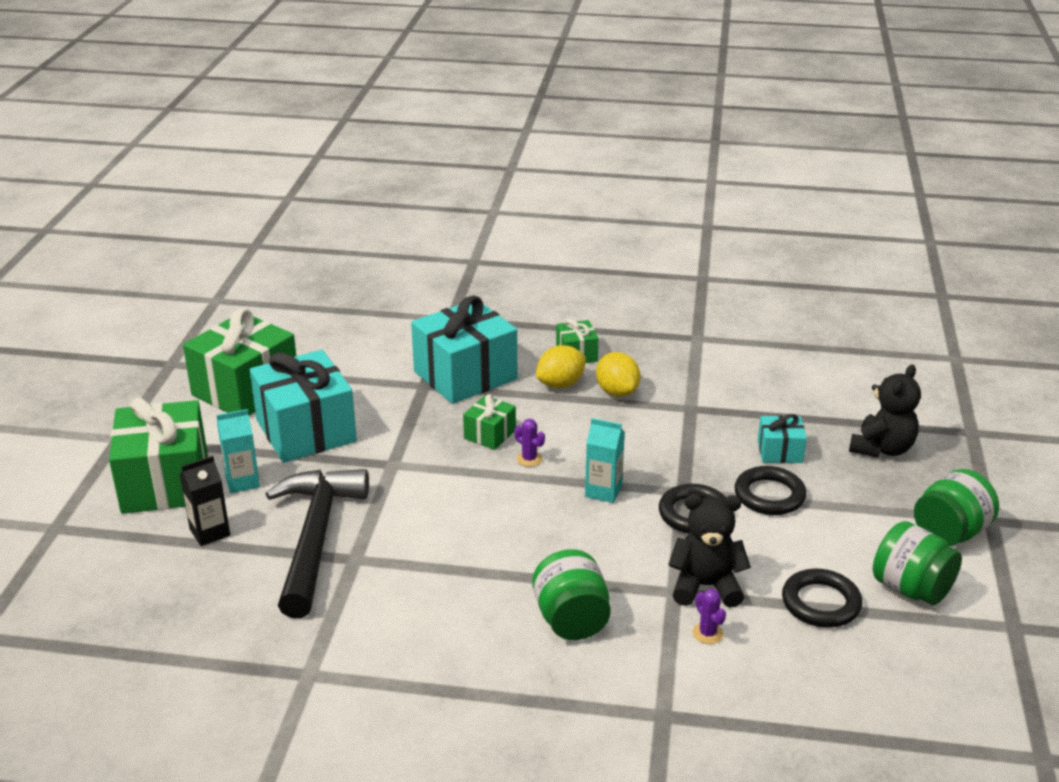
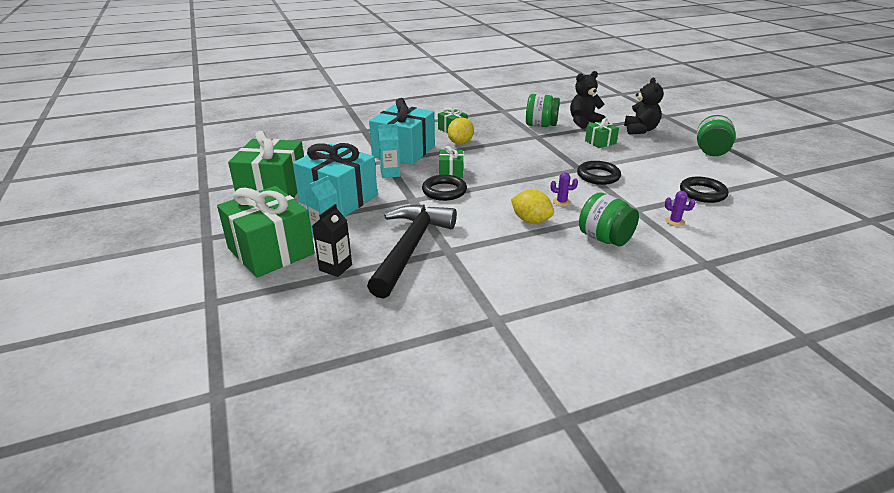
camera: 30 degrees left, 0 degrees up
(315, 538) = (410, 248): black hammer -> black hammer turned 45 degrees clockwise
(529, 459) = (486, 177): purple cactus -> purple cactus (561, 202)
(603, 491) = (542, 179): turquoise carton -> turquoise carton (390, 173)
(617, 392) = (493, 139): yellow lemon -> yellow lemon (531, 220)
(705, 586) = (645, 203): black teddy bear -> black teddy bear (583, 122)
(769, 495) = (620, 159): black ring -> black ring (444, 191)
(780, 451) = (600, 142): turquoise gift -> green gift
(911, 589) = (728, 176): green jar -> green jar (540, 125)

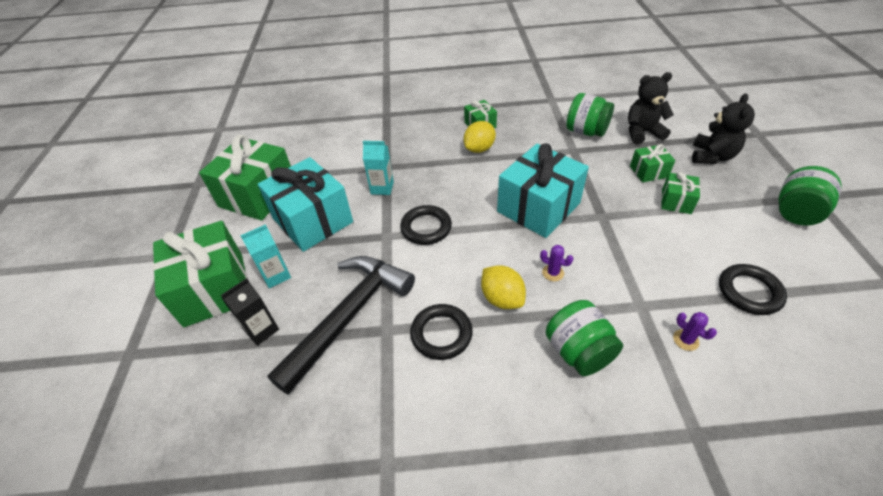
camera: 20 degrees right, 15 degrees up
(403, 151) = (412, 154): turquoise gift -> turquoise gift (538, 207)
(451, 172) = (447, 197): green gift -> green gift (676, 201)
(598, 176) = (619, 233): black ring -> black ring (441, 334)

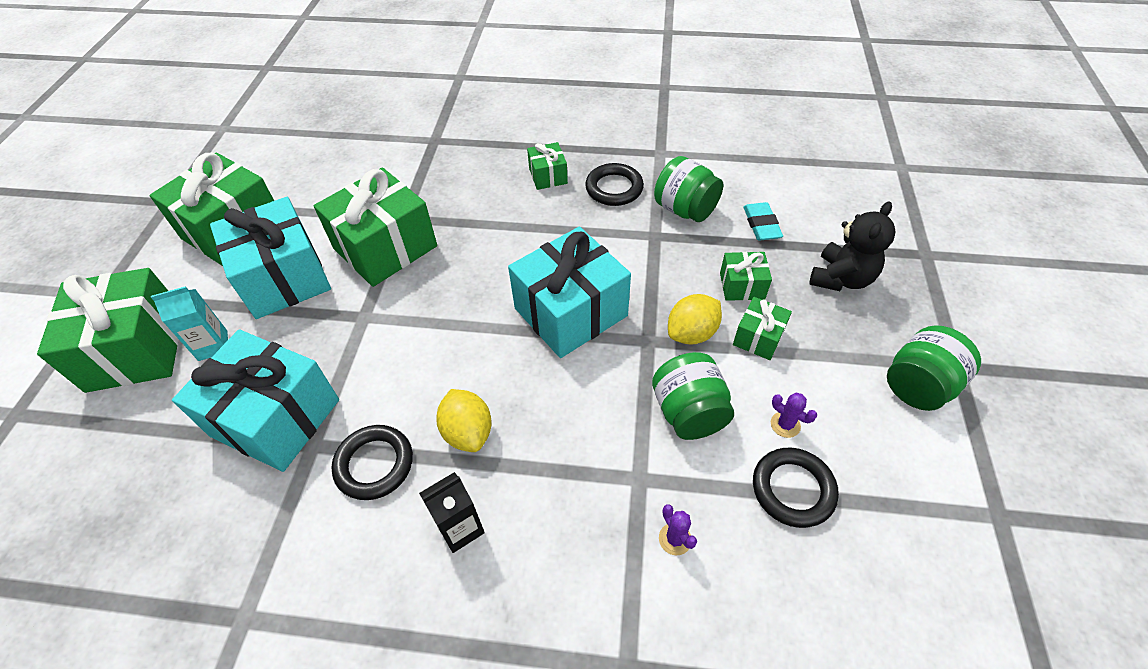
camera: 10 degrees right, 5 degrees up
(261, 330) = (169, 414): black carton -> black carton (460, 528)
(349, 316) = (276, 417): black hammer -> turquoise gift
(382, 188) = (385, 247): turquoise carton -> green gift
(426, 228) = (416, 314): black ring -> black ring (614, 188)
(479, 149) = (531, 212): yellow lemon -> yellow lemon (692, 333)
(553, 273) = (547, 409): purple cactus -> purple cactus (785, 424)
(578, 351) = (530, 524): green jar -> green jar (688, 412)
(642, 132) = (761, 224): black teddy bear -> turquoise eraser

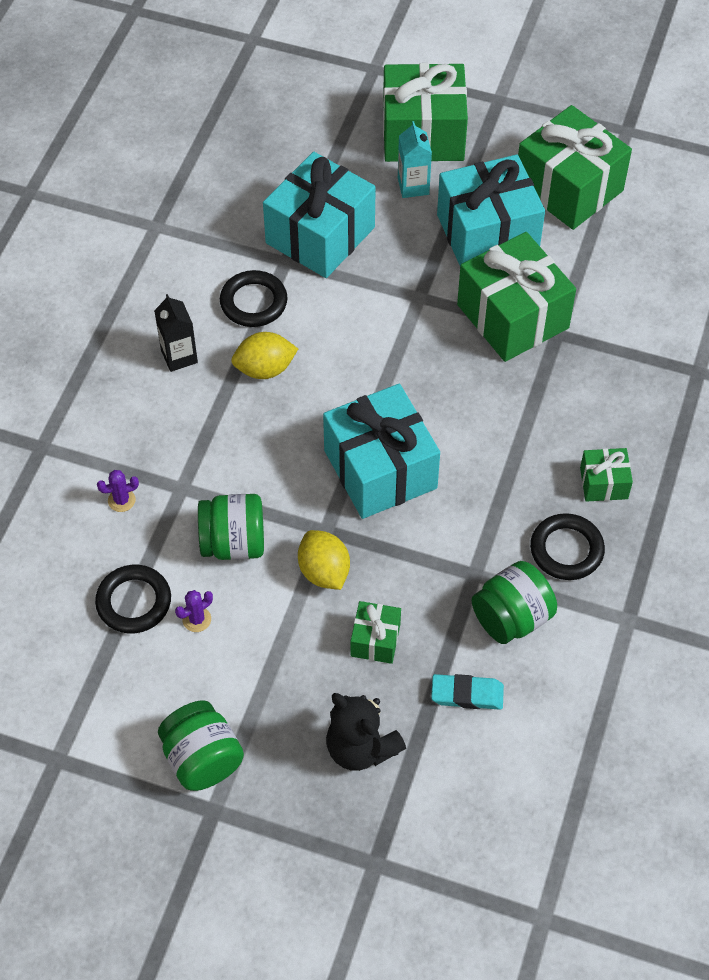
camera: 100 degrees right, 5 degrees up
(758, 337) = (302, 631): green gift -> none

